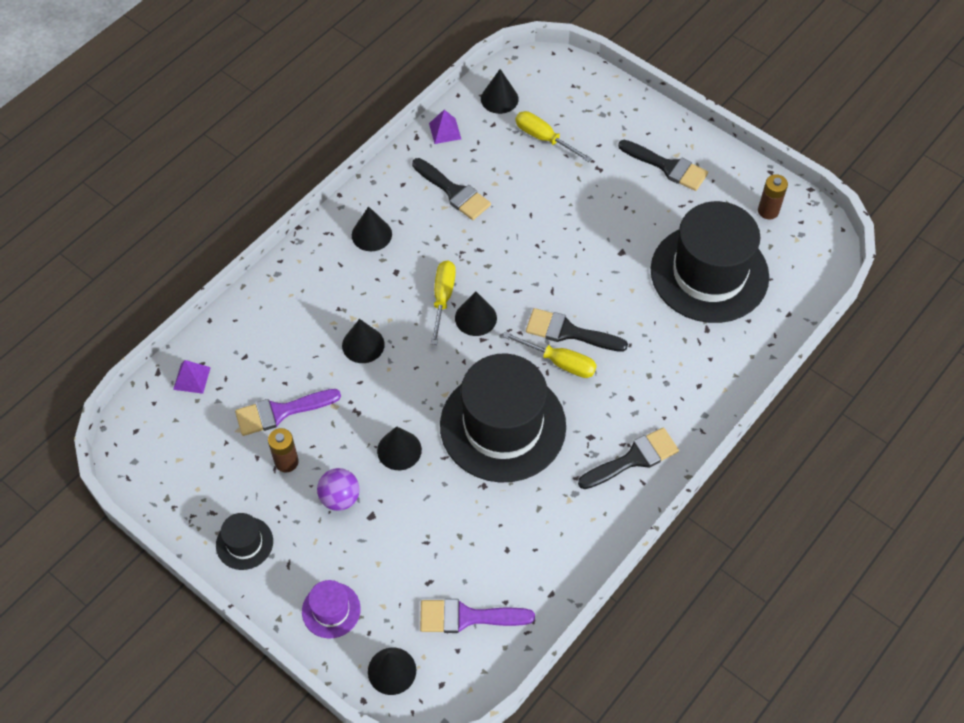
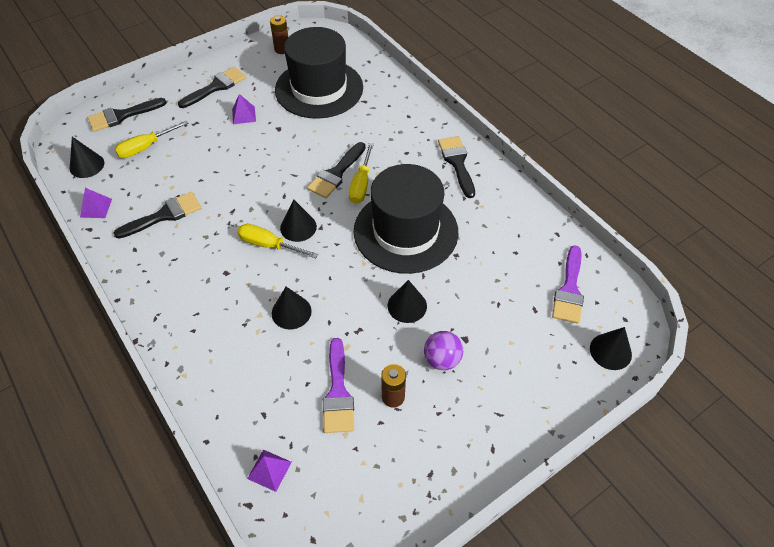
camera: 75 degrees left, 5 degrees down
(244, 543) = (470, 449): black hat -> none
(331, 610) = (549, 387): purple hat -> none
(371, 234) = (176, 283): black cone -> none
(560, 362) = (361, 184): yellow screwdriver -> yellow screwdriver turned 150 degrees clockwise
(583, 98) = (122, 116): none -> black brush
(630, 210) = (244, 115): none -> purple pyramid

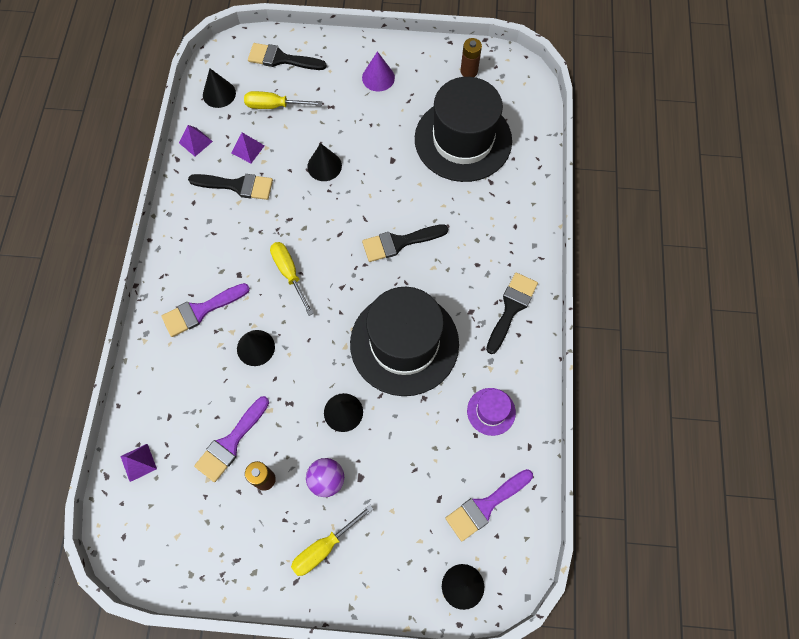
camera: 40 degrees right, 15 degrees up
(216, 87) = (378, 77): black brush -> purple cone
(216, 318) = (201, 311): none -> purple brush
(244, 115) = (376, 125): purple pyramid -> purple pyramid (248, 149)
(298, 227) = (325, 273): black cone -> black cone (324, 166)
(361, 184) = (410, 269): yellow screwdriver -> yellow screwdriver (324, 547)
(510, 231) = (491, 411): none -> purple hat

